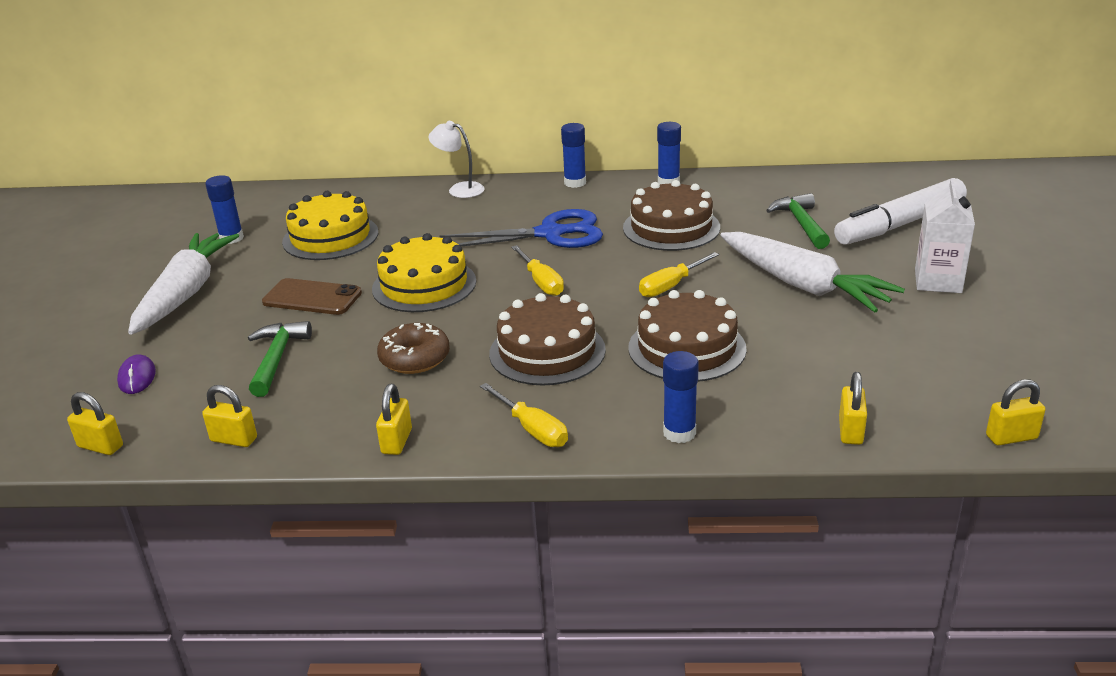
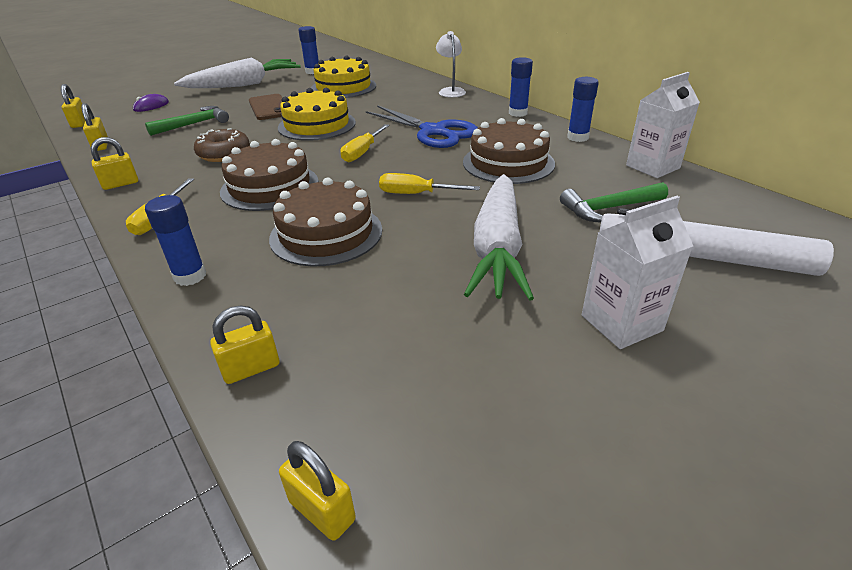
camera: 50 degrees right, 5 degrees up
(762, 180) = (652, 167): none -> white carton
(801, 223) = (609, 208): green hammer -> green hammer turned 150 degrees counterclockwise

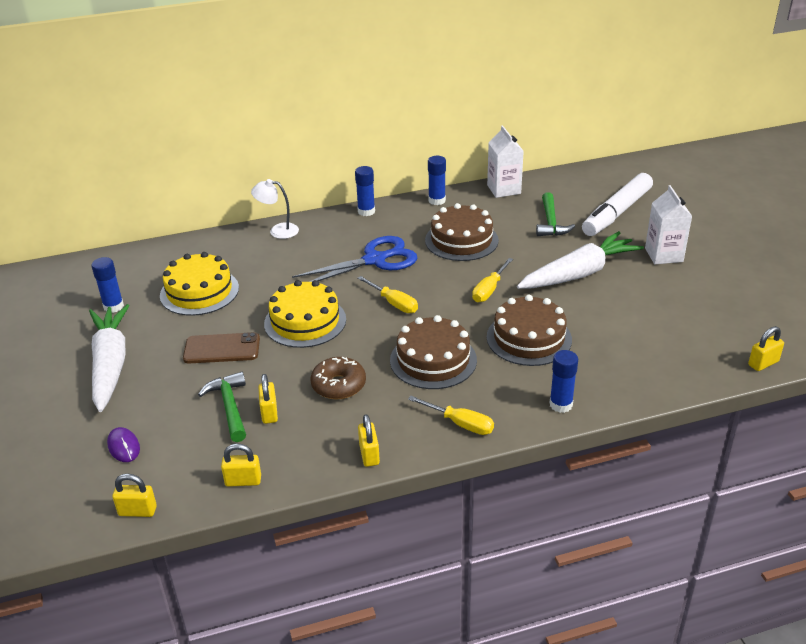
camera: 70 degrees left, 0 degrees up
(251, 368) = (667, 380): yellow padlock -> yellow padlock (269, 413)
(497, 248) = (579, 273): white carrot -> white carrot turned 60 degrees counterclockwise

